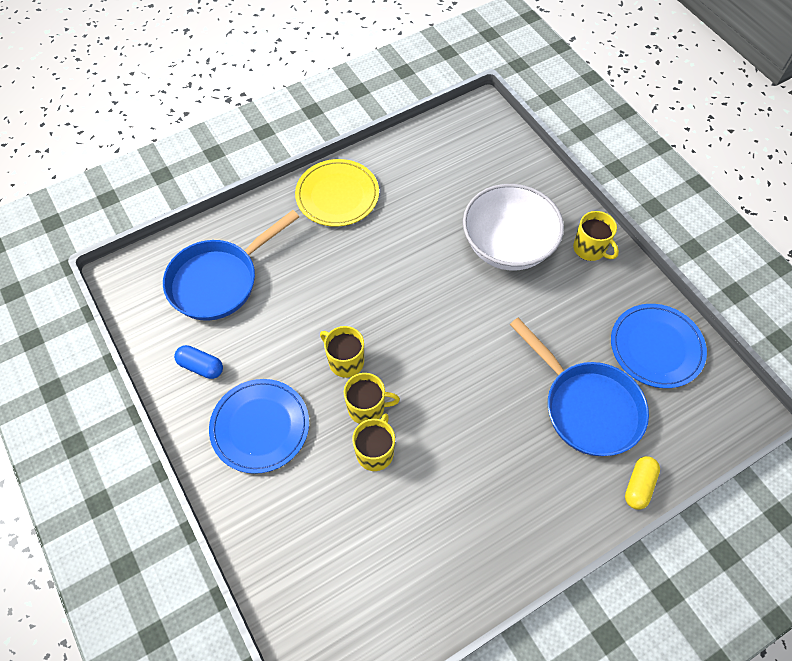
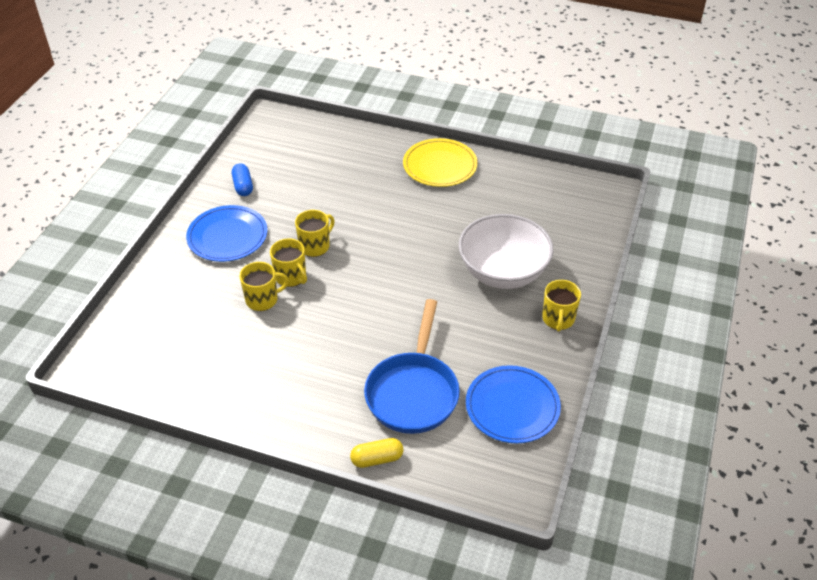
camera: 50 degrees right, 15 degrees down
(219, 281) = (312, 156): blue pan -> none
(345, 361) = (315, 246): yellow mug -> yellow mug turned 45 degrees clockwise

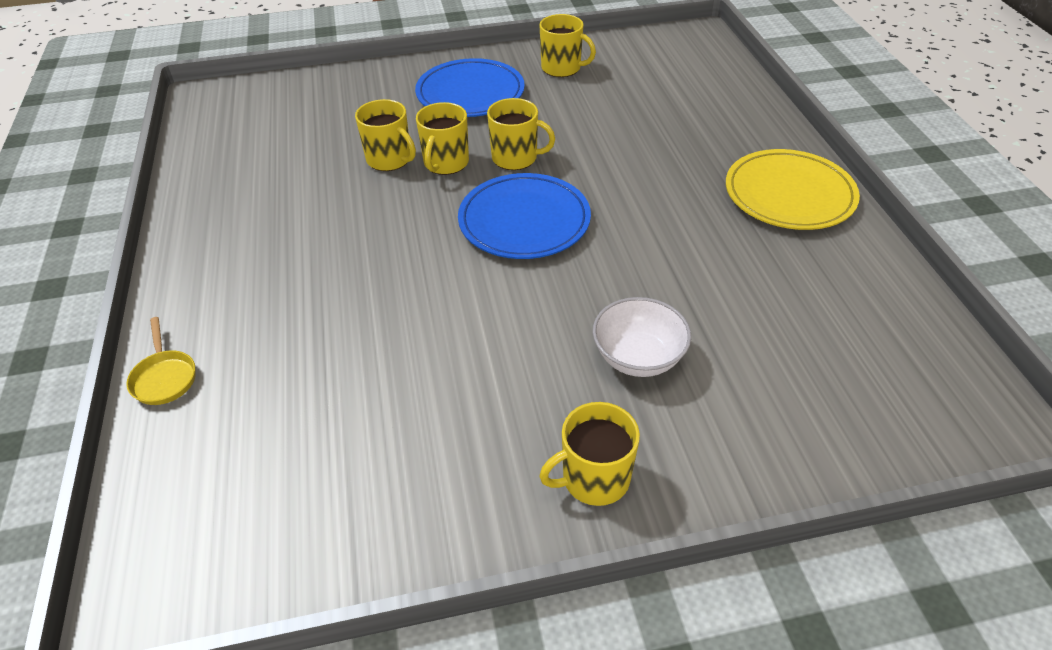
camera: 60 degrees right, 0 degrees up
(243, 186) = (562, 68): blue capsule -> yellow mug
(377, 459) = (164, 377): yellow capsule -> yellow pan
(413, 392) = (312, 361): blue pan -> none
(503, 272) = (638, 357): white bowl -> white bowl, size x0.54
(512, 407) = (345, 498): blue plate -> blue plate (524, 221)

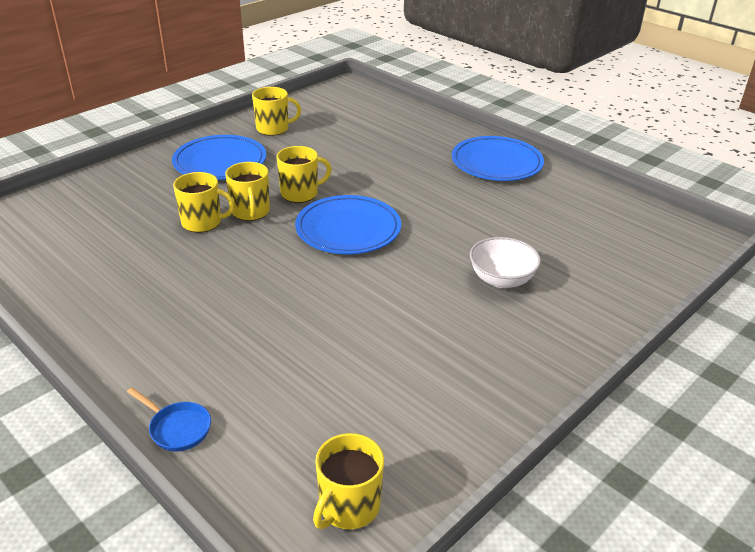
camera: 35 degrees left, 10 degrees down
(164, 377) = (177, 428): yellow pan -> blue pan
(594, 478) = (543, 352): yellow mug -> yellow mug (348, 506)
(789, 194) = (496, 163): yellow plate -> blue plate

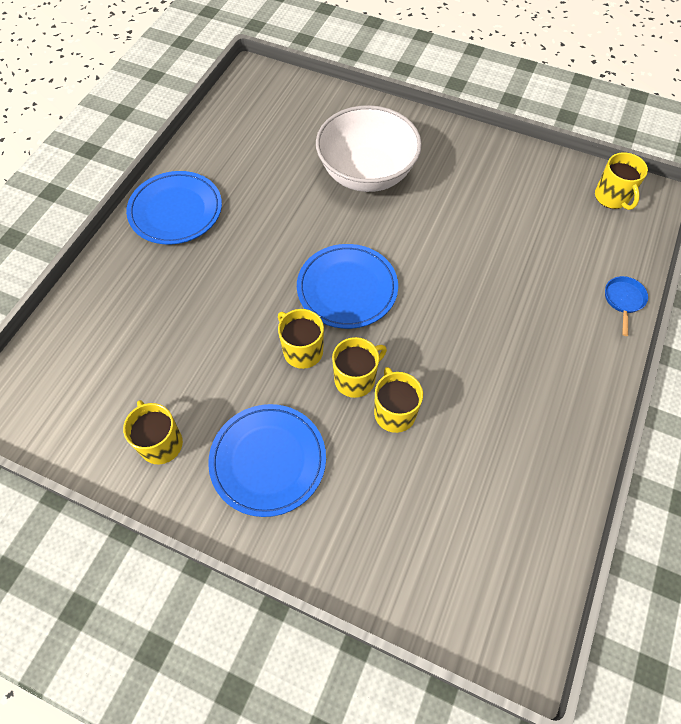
camera: 110 degrees left, 25 degrees up
(348, 506) = (612, 197): yellow mug -> yellow mug turned 60 degrees clockwise
(501, 279) = (367, 173): white bowl -> white bowl, size x1.84

